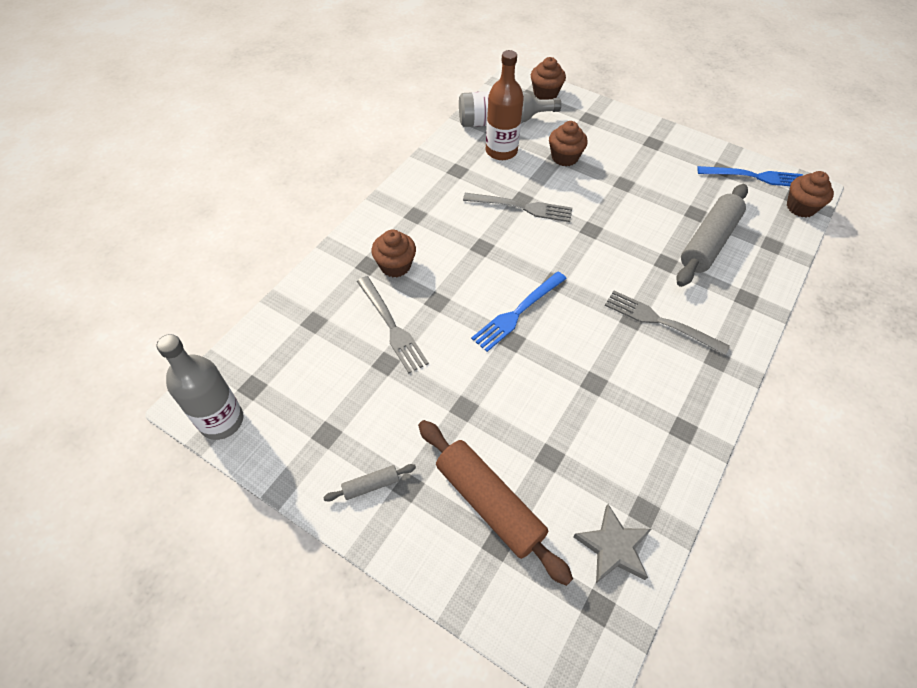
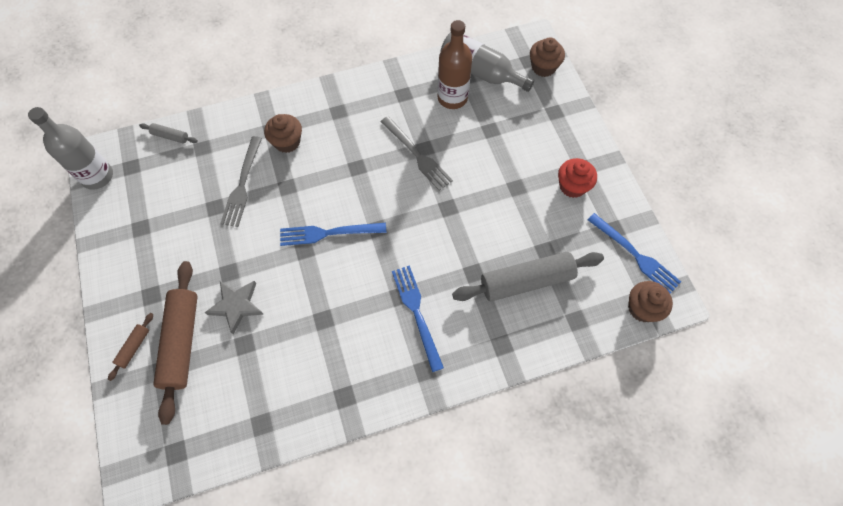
camera: 40 degrees right, 10 degrees up
(371, 485) = (133, 278): grey rolling pin -> grey rolling pin (170, 136)
(445, 548) = (134, 347): none -> brown rolling pin
(564, 157) = (495, 134): brown cupcake -> none
(613, 547) = (220, 428): grey star -> grey star (236, 306)
(659, 321) = (416, 312): grey fork -> blue fork
(661, 159) = (572, 186): none -> red cupcake

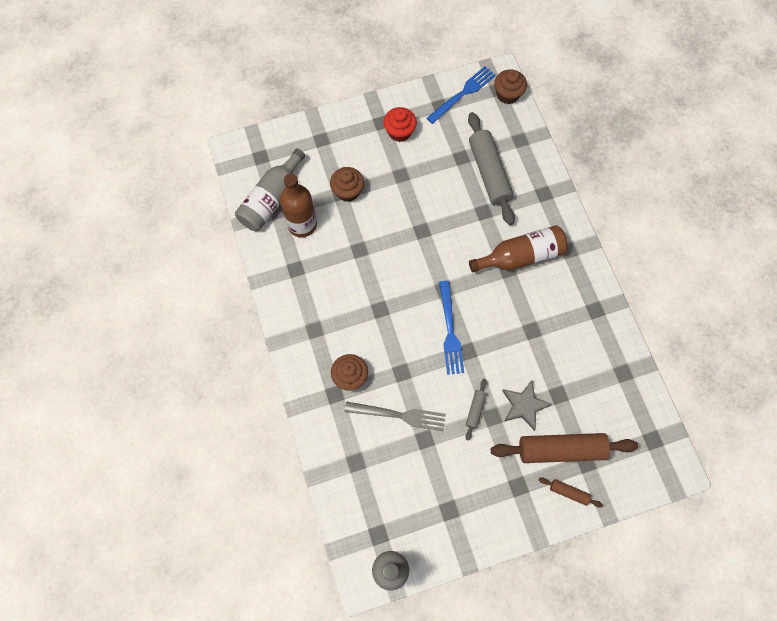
camera: 90 degrees left, 5 degrees up
(170, 136) = (341, 498): grey rolling pin -> grey rolling pin (475, 410)
(416, 312) = (521, 256): blue fork -> brown bottle
(417, 155) = (367, 255): grey fork -> none
(543, 67) = (269, 144): brown cupcake -> brown cupcake (348, 191)

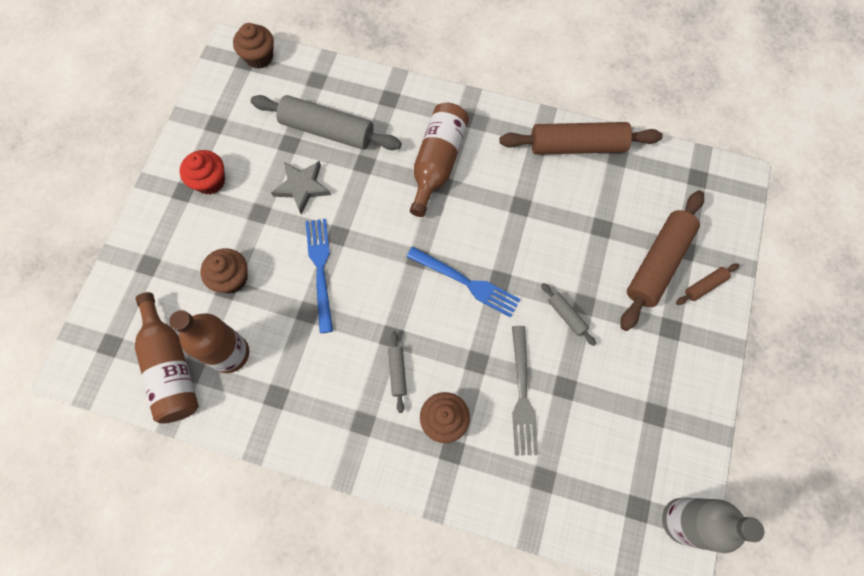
camera: 55 degrees left, 0 degrees up
(271, 199) = (171, 367): grey bottle -> brown bottle
(360, 328) = (397, 372): none -> grey rolling pin
(400, 415) = (522, 395): grey fork -> grey fork turned 135 degrees clockwise
(463, 93) = (221, 94): blue fork -> blue fork (320, 269)
(524, 405) = (592, 266): grey star -> grey star (302, 187)
(609, 339) = (577, 146): none -> brown rolling pin

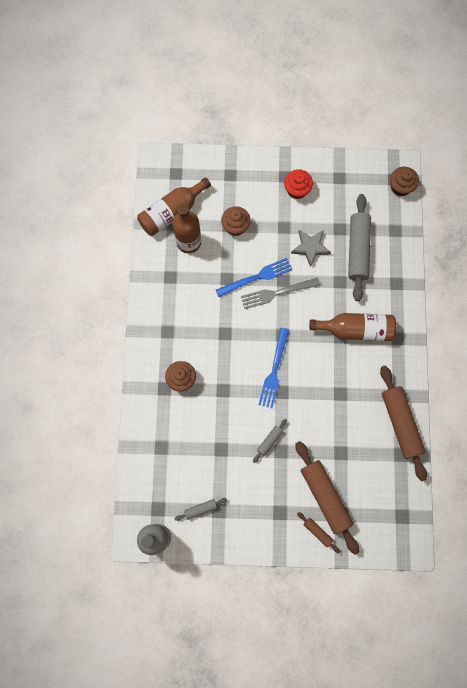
camera: 75 degrees right, 5 degrees up
(397, 372) = (203, 343): grey rolling pin -> grey rolling pin (201, 509)
(522, 395) = (209, 423): grey fork -> grey fork (276, 293)
(658, 263) = (325, 497): brown rolling pin -> brown rolling pin turned 45 degrees clockwise

